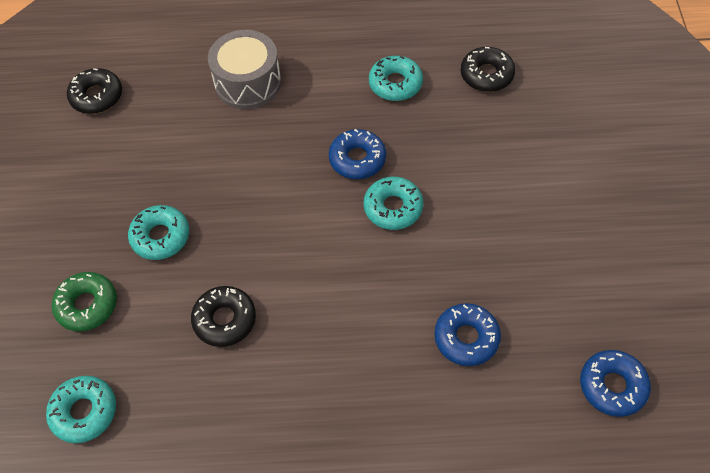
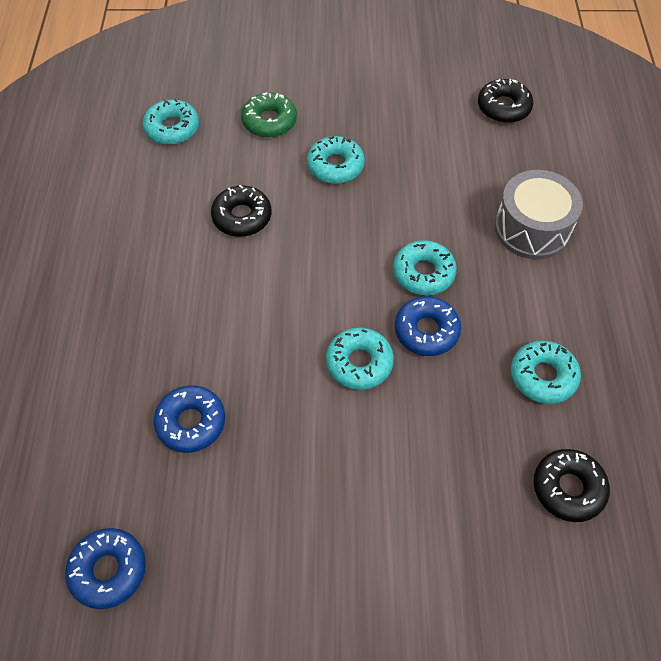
camera: 90 degrees right, 0 degrees up
(296, 161) = (423, 273): none -> turquoise donut

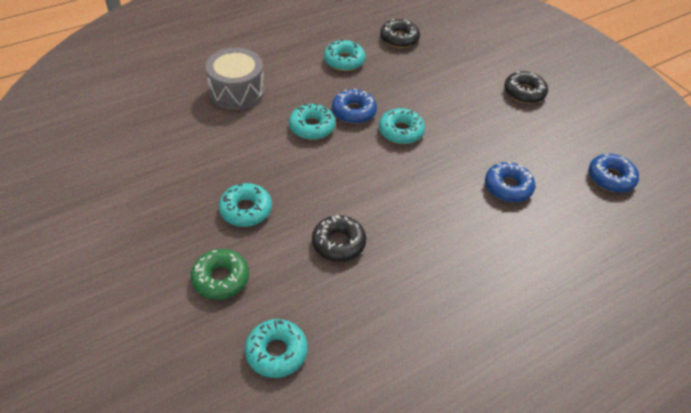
camera: 125 degrees left, 10 degrees down
(503, 107) = (118, 137): black donut -> black donut (524, 92)

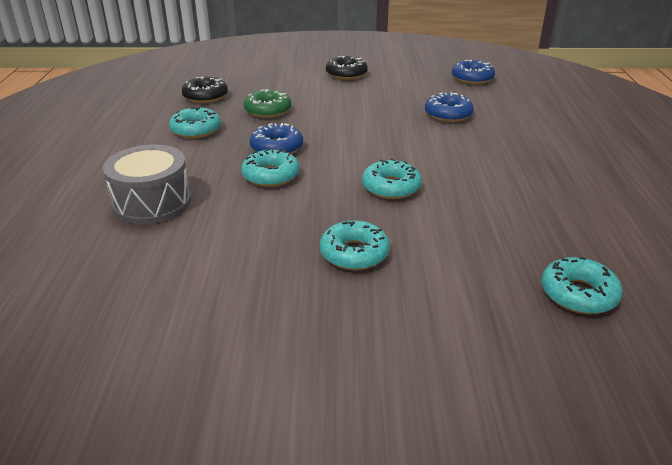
camera: 55 degrees left, 15 degrees down
(221, 278) = (448, 303): green donut -> green donut (268, 110)
(338, 243) = (451, 211): black donut -> none
(401, 131) = (332, 135): turquoise donut -> turquoise donut (391, 187)

